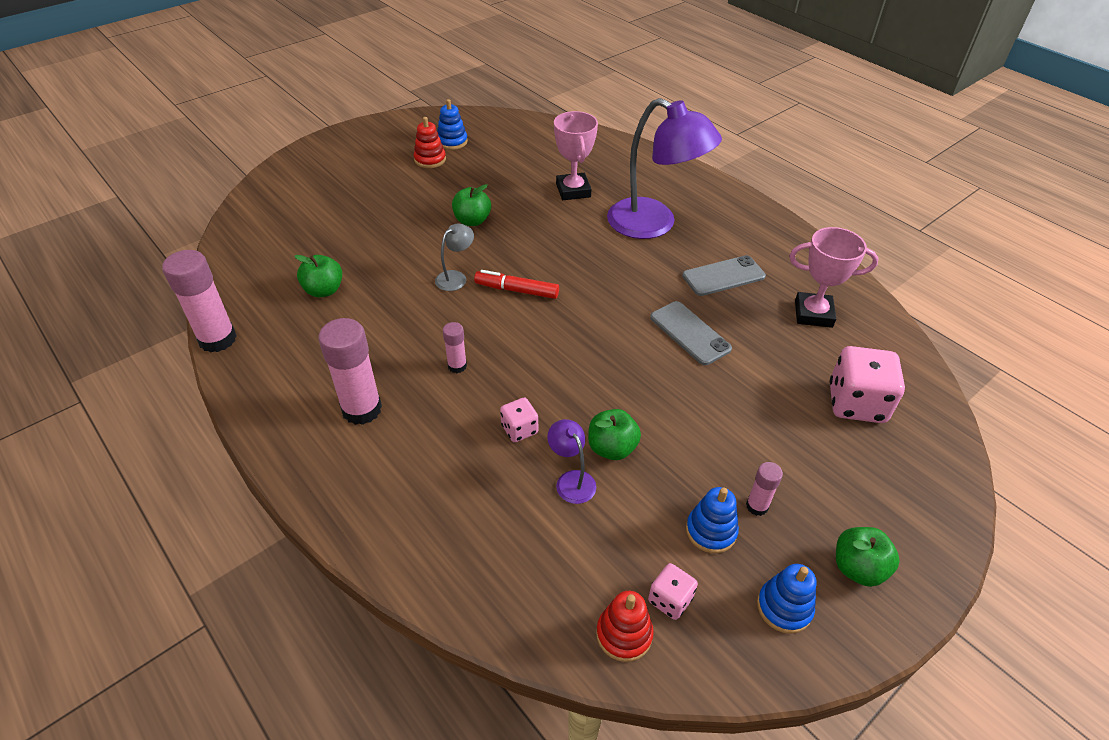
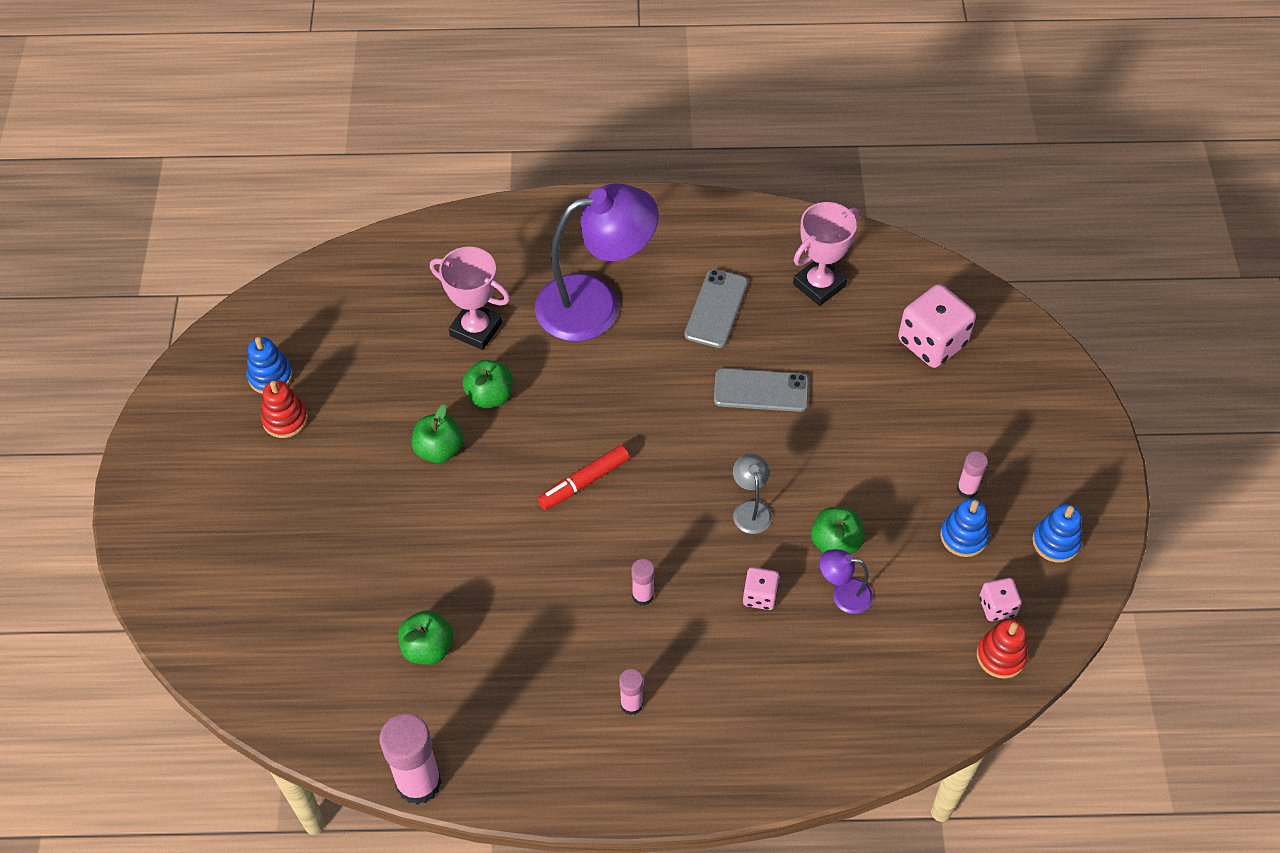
camera: 50 degrees left, 10 degrees up
(362, 409) = (631, 704): pink glue stick -> pink glue stick, size x0.51
(456, 277) = (517, 521): grey lamp -> grey lamp (750, 509)
(858, 568) = (1062, 472): green apple -> green apple (490, 396)

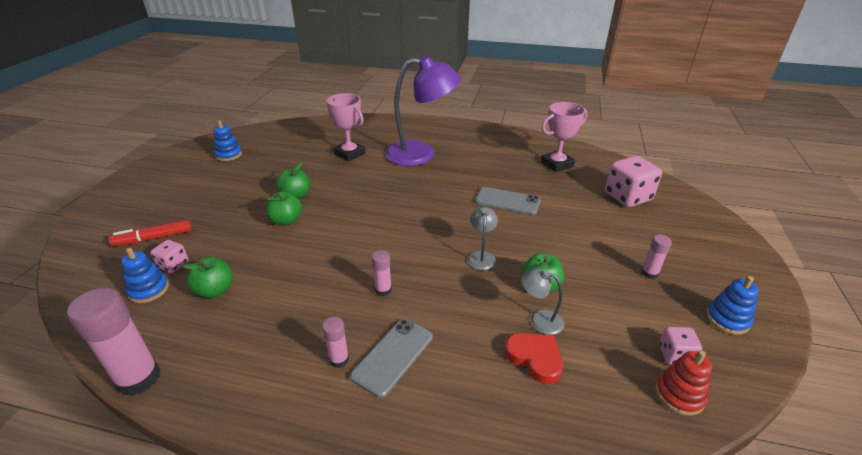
camera: 15 degrees right, 20 degrees down
(285, 419) = (221, 171): red stacking toy -> none
(490, 396) = (340, 179): green apple -> green apple (286, 221)
(583, 482) = (374, 224): red marker -> red marker (154, 238)
(716, 309) = (491, 165): grey phone -> grey phone (393, 356)
(759, 596) = (471, 307): pink dice -> pink dice (173, 265)
(843, 594) = (539, 320): purple lamp -> grey lamp
(847, 649) = (535, 358): none -> red heart
(963, 536) = (646, 301): blue stacking toy -> blue stacking toy (149, 290)

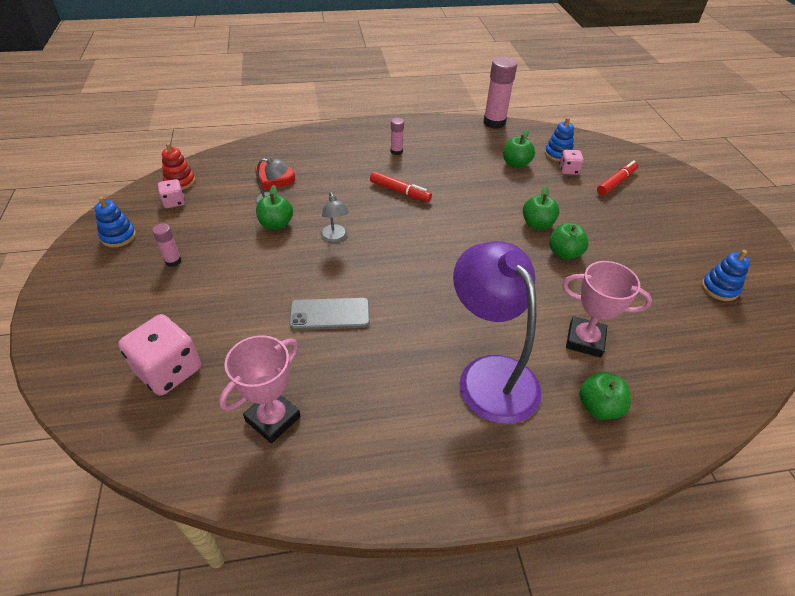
camera: 155 degrees right, 10 degrees up
(376, 133) = (598, 407): none -> green apple
(383, 290) = (400, 192): pink glue stick -> red marker
(393, 356) = (365, 160): grey phone -> none
(421, 154) = (490, 374): purple lamp -> purple lamp turned 90 degrees clockwise

